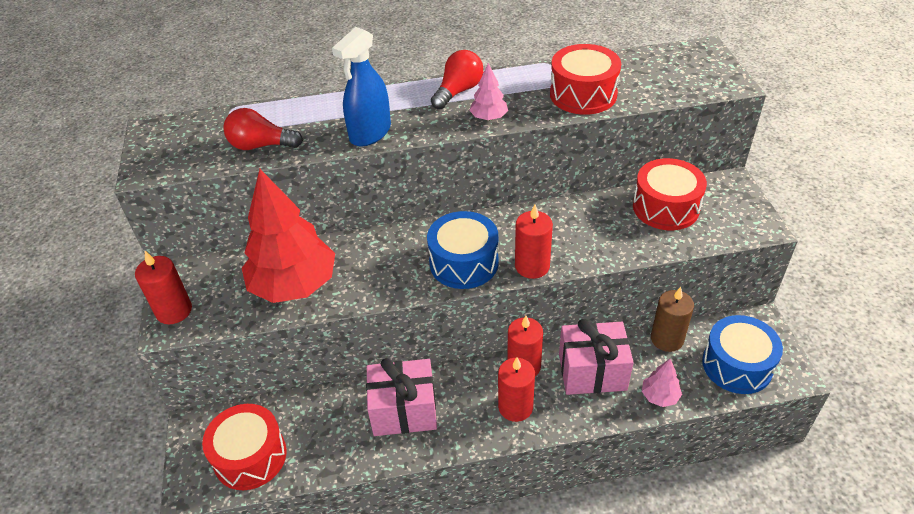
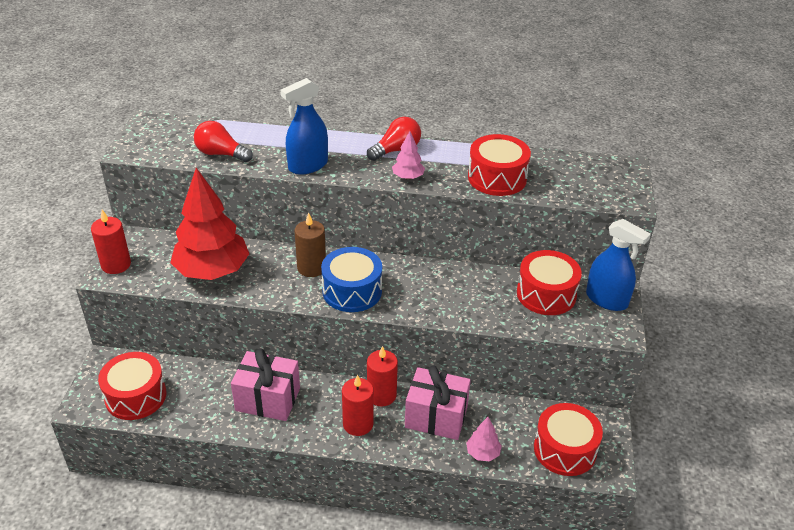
camera: 15 degrees right, 5 degrees down
(532, 266) = (405, 309): red candle -> none
(667, 339) = (515, 410): brown candle -> brown candle (311, 268)
(727, 196) = (606, 300): none -> blue spray bottle
(737, 365) = (565, 449): blue drum -> red drum

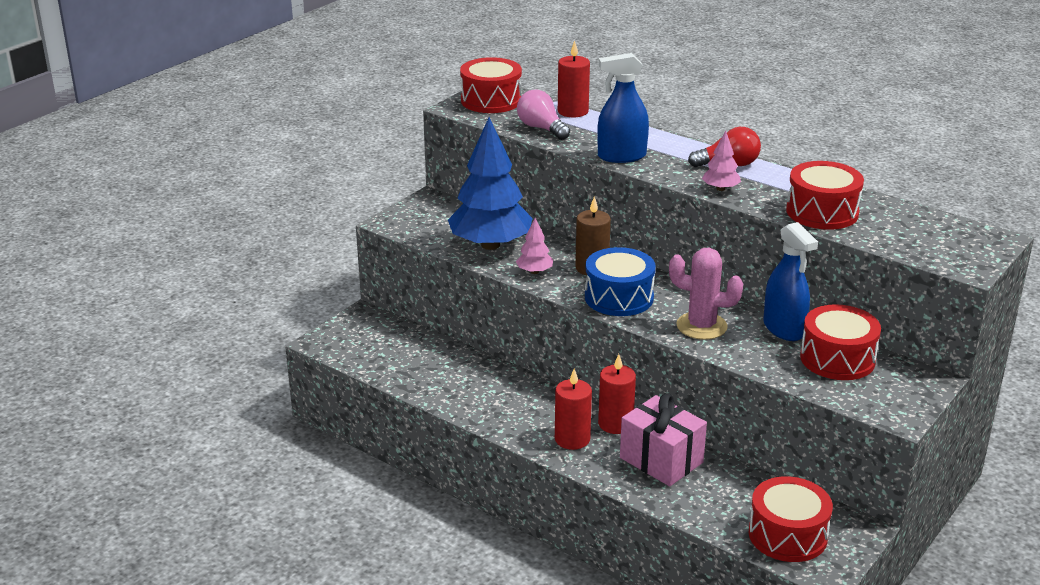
camera: 30 degrees right, 10 degrees down
(116, 265) = (404, 217): red candle -> red candle (573, 111)
(136, 396) = (372, 349): red drum -> red drum (491, 100)
(212, 271) = (490, 245): red tree -> blue tree
(221, 154) = (541, 128): red light bulb -> pink light bulb
(268, 399) = (495, 391): pink gift -> none
(432, 298) = (701, 326): none -> pink cactus
(482, 453) = (689, 506): pink tree -> pink tree (534, 272)
(606, 300) = (909, 383): blue spray bottle -> blue spray bottle (784, 329)

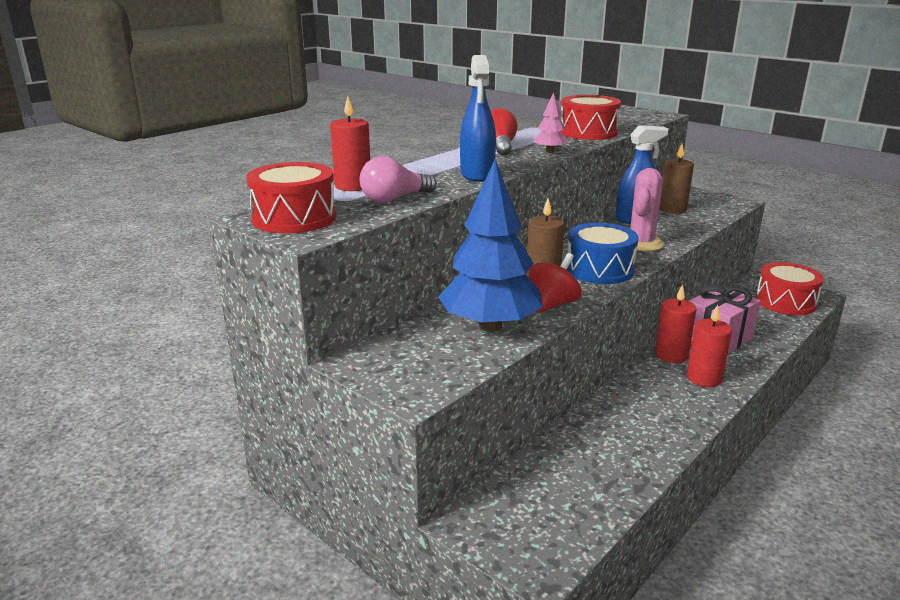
camera: 85 degrees left, 5 degrees down
(534, 272) = (552, 304): pink tree -> red spinning top
(837, 359) = (672, 209): red drum -> brown candle

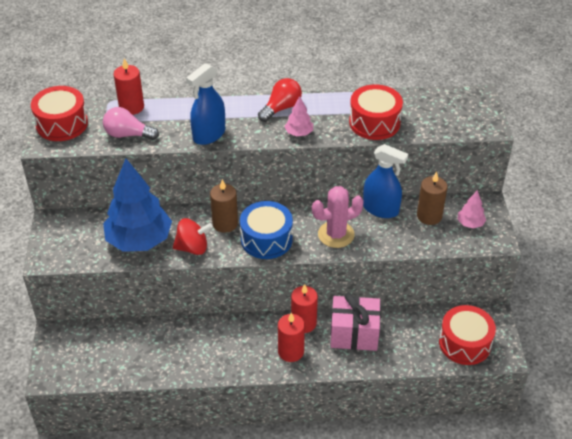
camera: 45 degrees right, 20 degrees up
(704, 202) = (470, 223): none -> pink tree

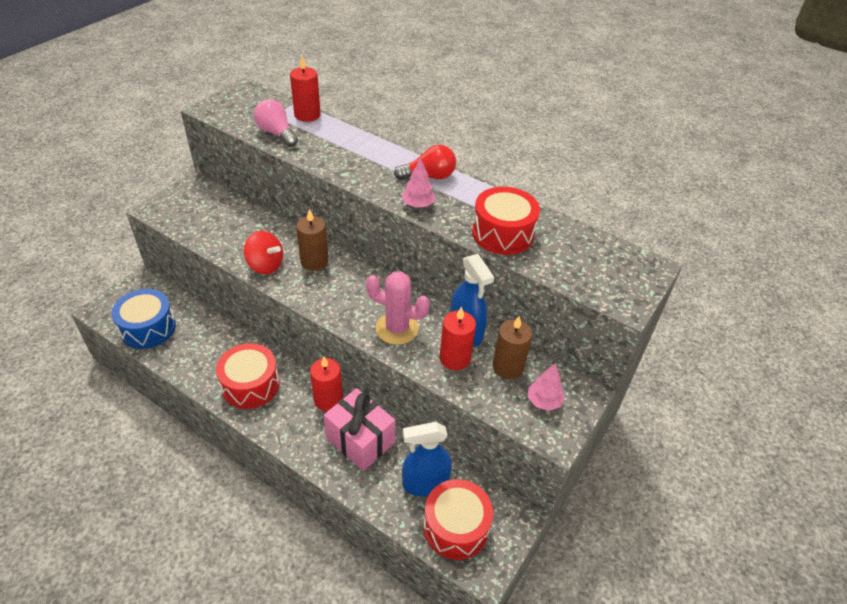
camera: 35 degrees right, 0 degrees up
(62, 124) = (241, 102): red drum -> red drum (250, 385)
(139, 240) = (234, 235): blue tree -> none
(209, 135) = (339, 166): blue spray bottle -> blue spray bottle (425, 483)
(266, 239) = (331, 295): blue drum -> blue drum (148, 328)
(291, 351) = (290, 417): red candle -> red candle (455, 358)

